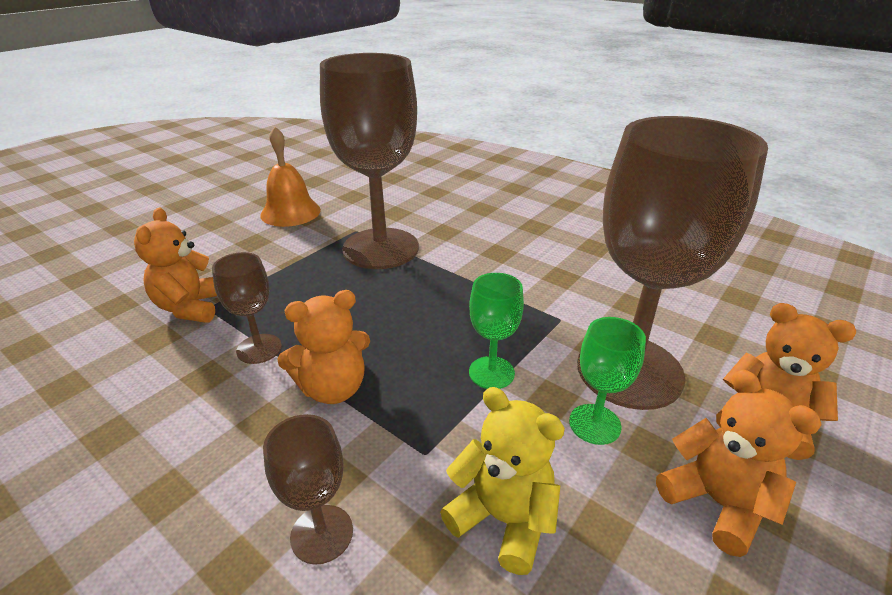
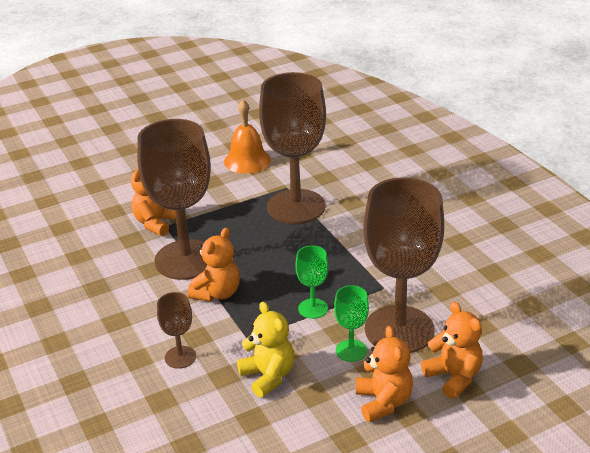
camera: 25 degrees right, 0 degrees up
(259, 349) = (186, 260): brown goblet -> brown goblet, size x2.26
(333, 388) = (217, 293): orange teddy bear -> orange teddy bear turned 60 degrees counterclockwise

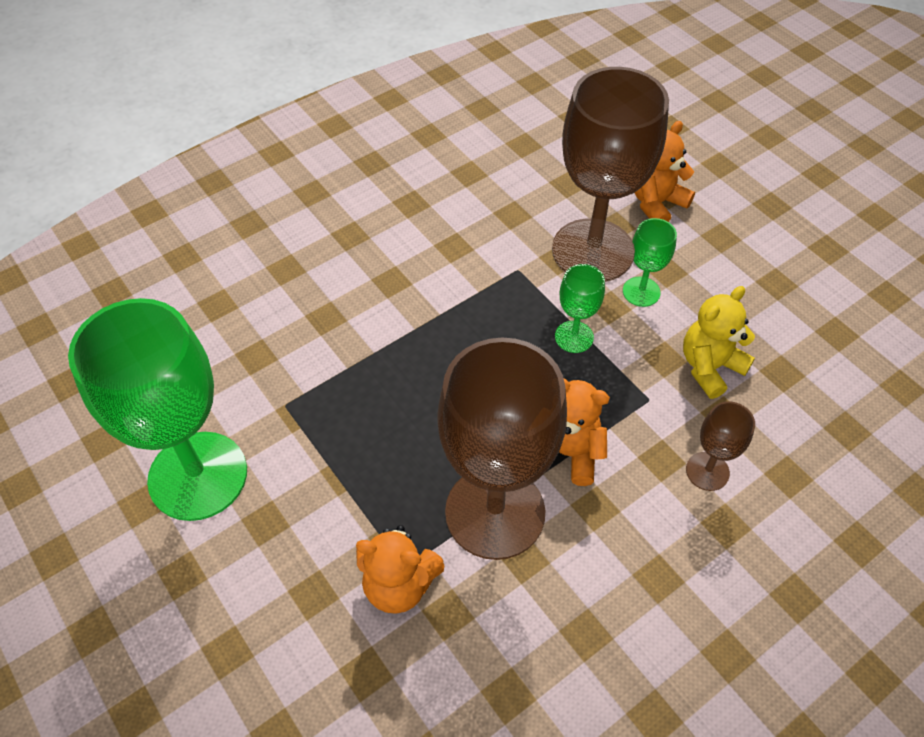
camera: 100 degrees left, 20 degrees up
(247, 160) = (198, 476): orange bell -> green goblet
(296, 207) = (341, 384): brown goblet -> none
(383, 402) = (713, 258): orange teddy bear -> none

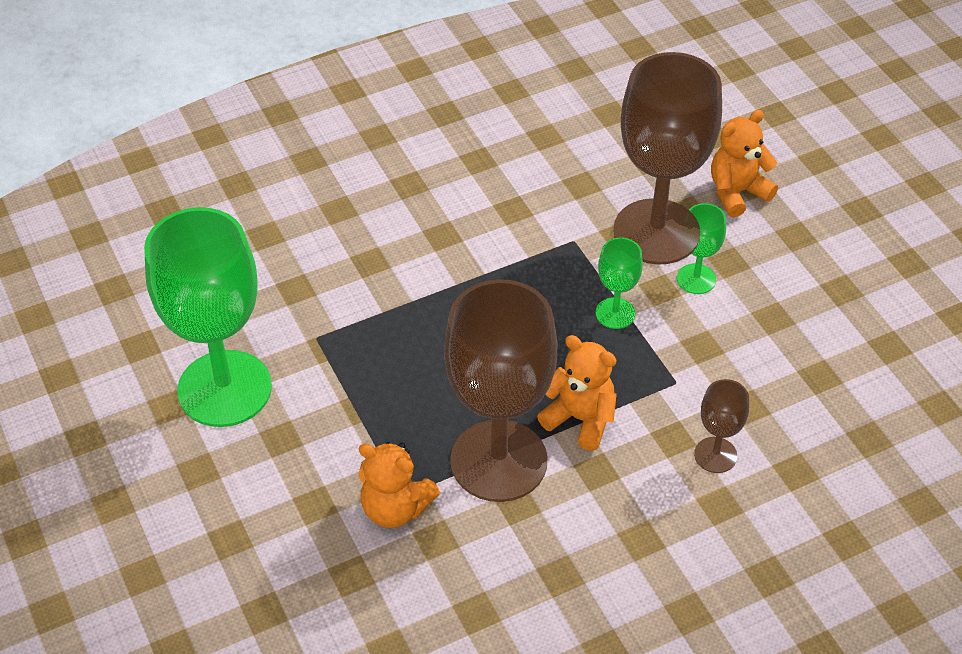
camera: 10 degrees right, 5 degrees down
(709, 367) = (746, 361): yellow teddy bear -> none

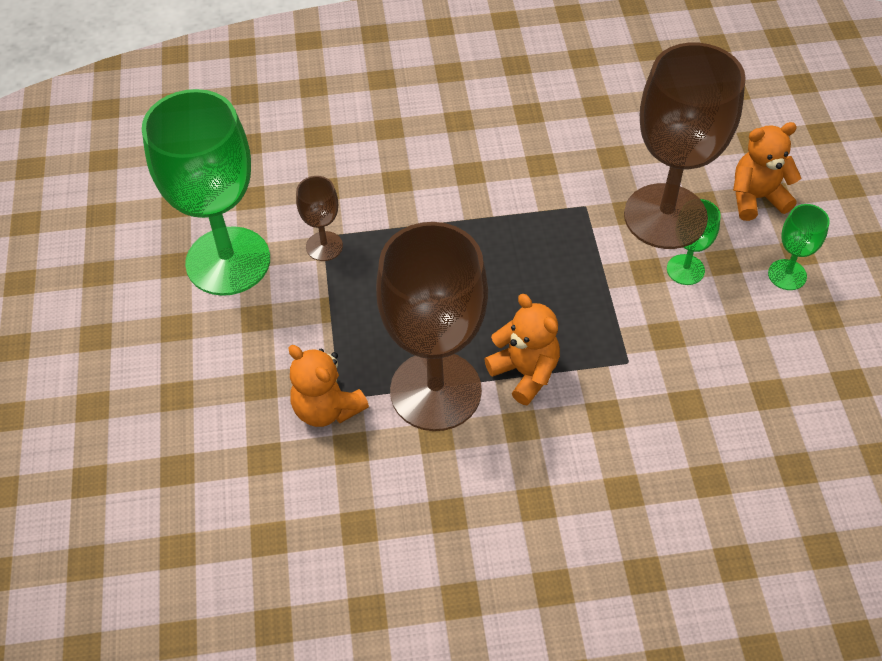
camera: 20 degrees right, 5 degrees up
(615, 313) = (596, 282): green goblet -> green goblet (787, 275)
(715, 455) = (638, 442): brown goblet -> brown goblet (324, 246)

